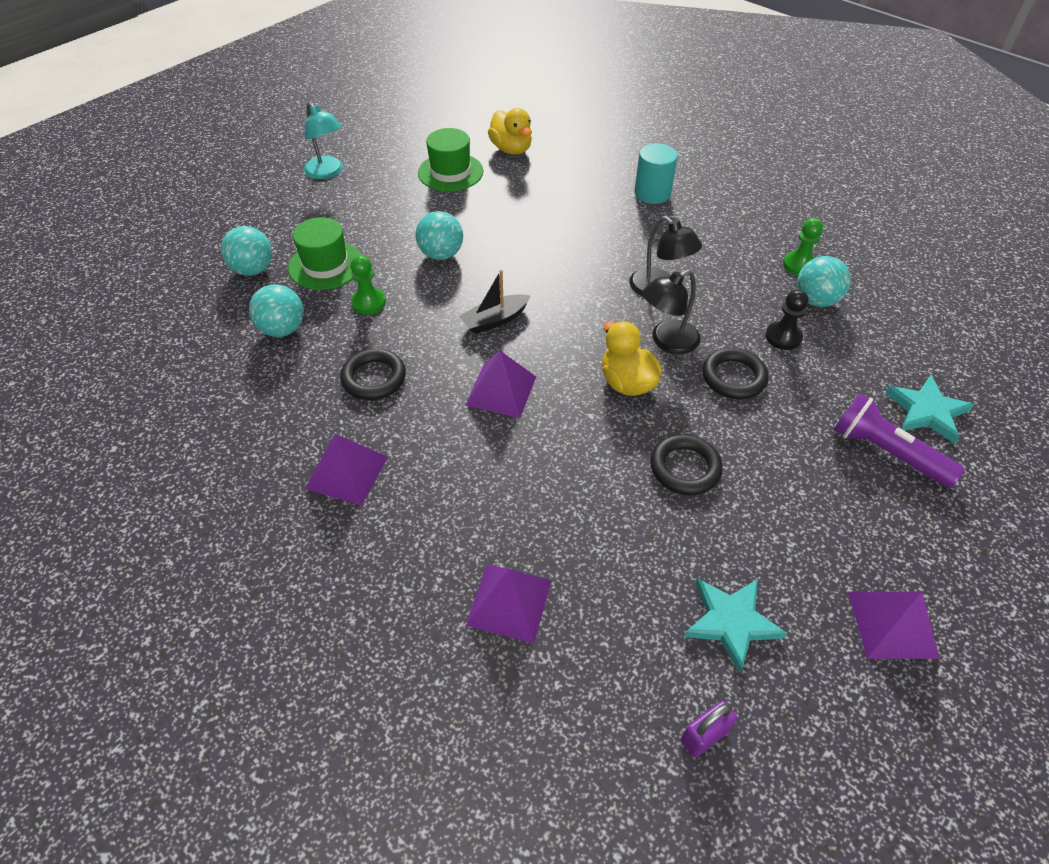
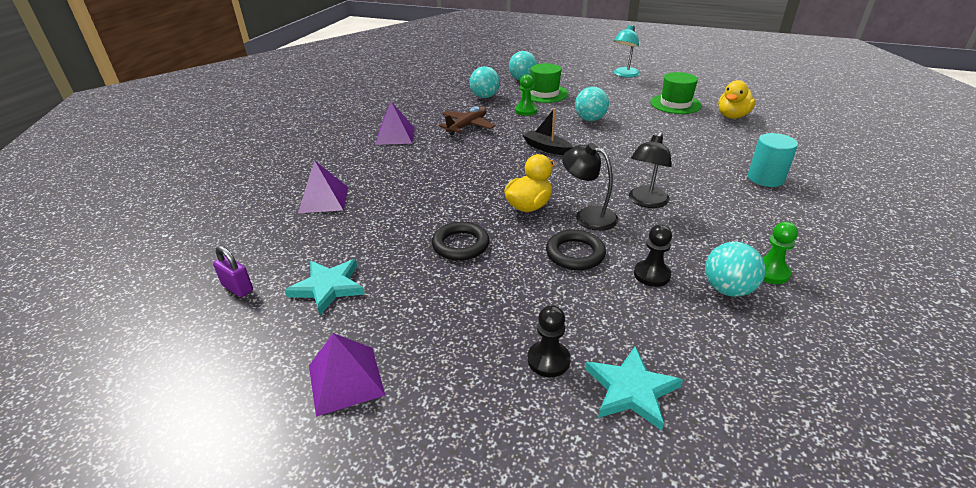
camera: 70 degrees right, 15 degrees down
(374, 378) = (467, 126): black ring -> brown plane
(501, 390) = (485, 163): purple pyramid -> none
(886, 452) = (548, 360): purple flashlight -> black pawn

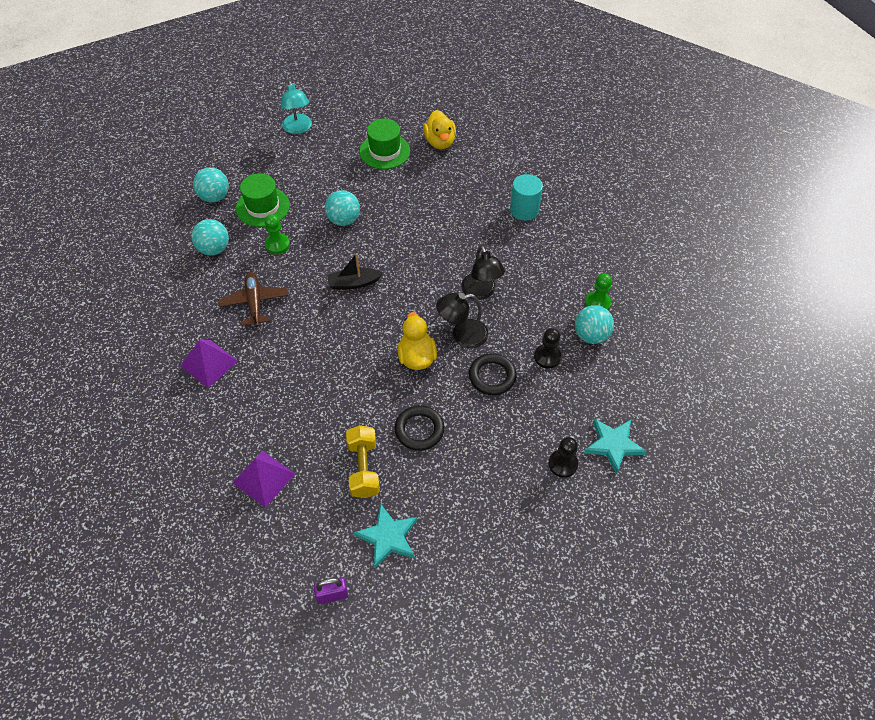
camera: 50 degrees left, 20 degrees up
(346, 380) = (488, 574): purple pyramid -> none
(385, 238) = (364, 468): none -> yellow dumbbell

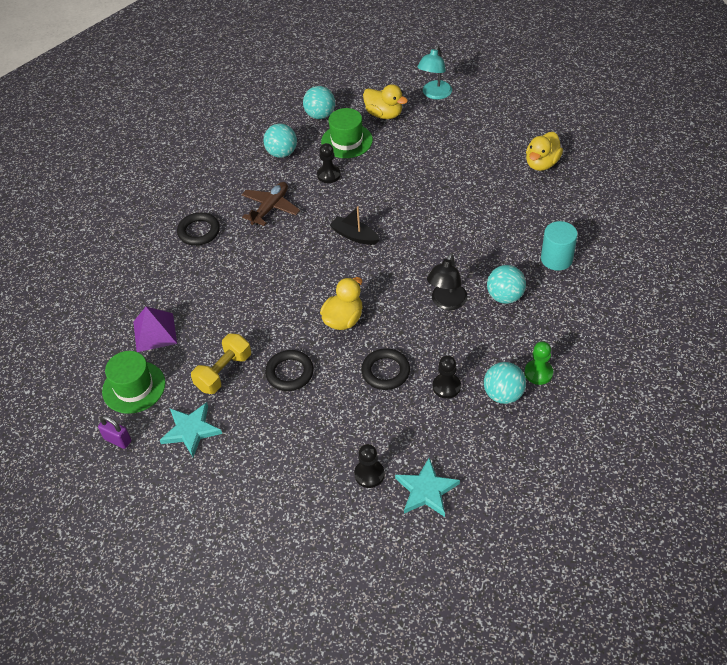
camera: 45 degrees right, 5 degrees down
(209, 363) = (199, 231): purple pyramid -> black ring
(272, 167) = (384, 114): none -> yellow duck
(277, 244) = (329, 175): green pawn -> black pawn
(344, 220) = (396, 184): turquoise ball -> turquoise ball (505, 296)
(385, 151) = (486, 147): green hat -> green hat (134, 387)
(462, 335) = (396, 326): black lamp -> none

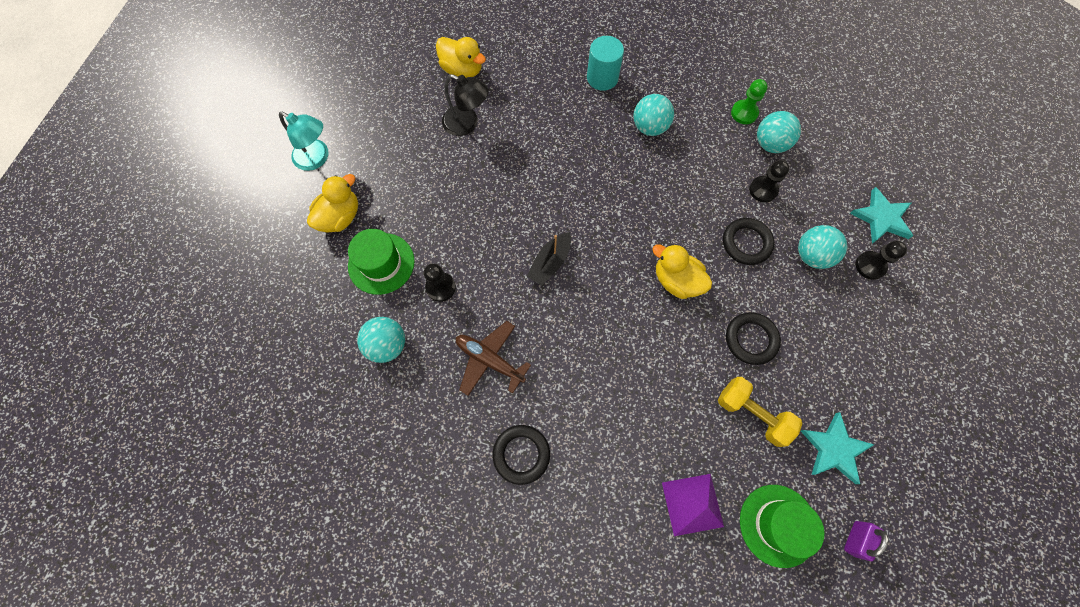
camera: 90 degrees left, 20 degrees up
(320, 115) = (322, 294): turquoise ball -> turquoise ball (811, 255)
(446, 302) = (655, 179): black lamp -> black lamp (467, 124)

